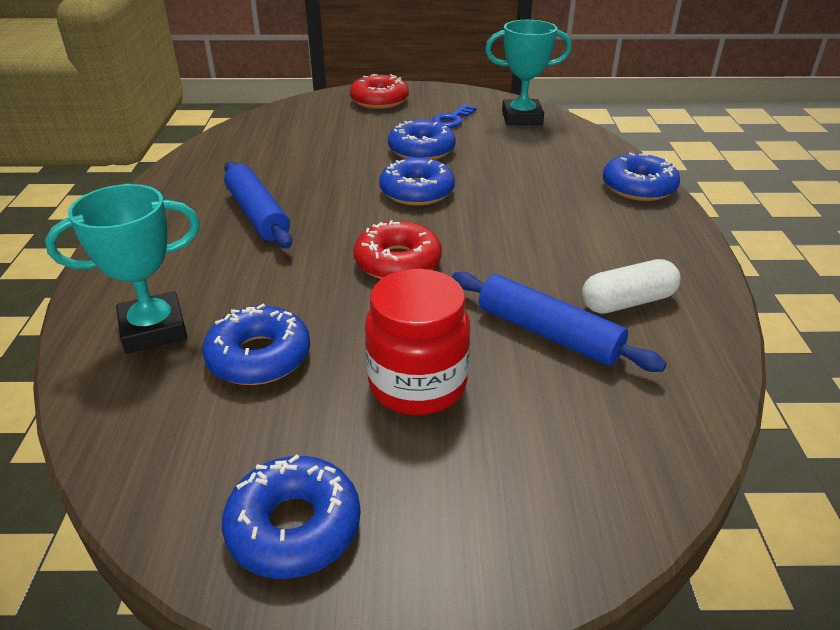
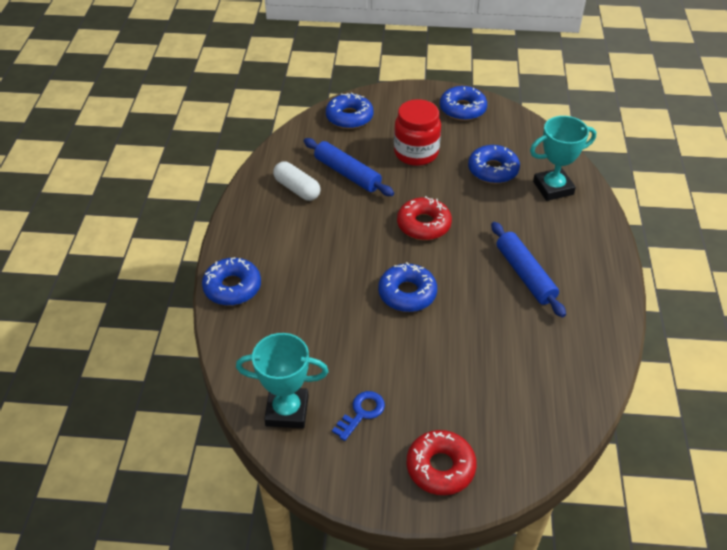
camera: 175 degrees left, 10 degrees up
(421, 150) = (399, 354): blue donut -> blue donut (349, 117)
(627, 302) = (297, 189): white capsule -> white capsule turned 60 degrees clockwise

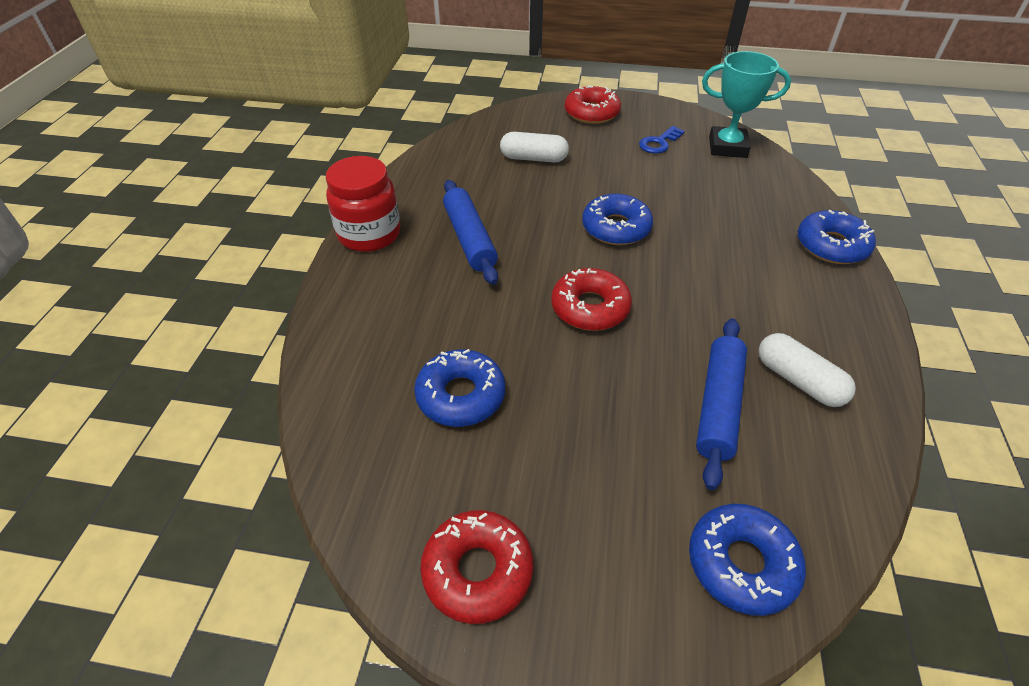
camera: 175 degrees left, 0 degrees up
(347, 174) = (718, 406): blue rolling pin -> blue rolling pin turned 60 degrees clockwise
(416, 153) = (594, 445): red jar -> red jar (369, 234)
(462, 109) = (478, 571): blue donut -> red donut
(494, 377) = (533, 158): none -> white capsule
(553, 188) = (375, 354): turquoise trophy -> none

